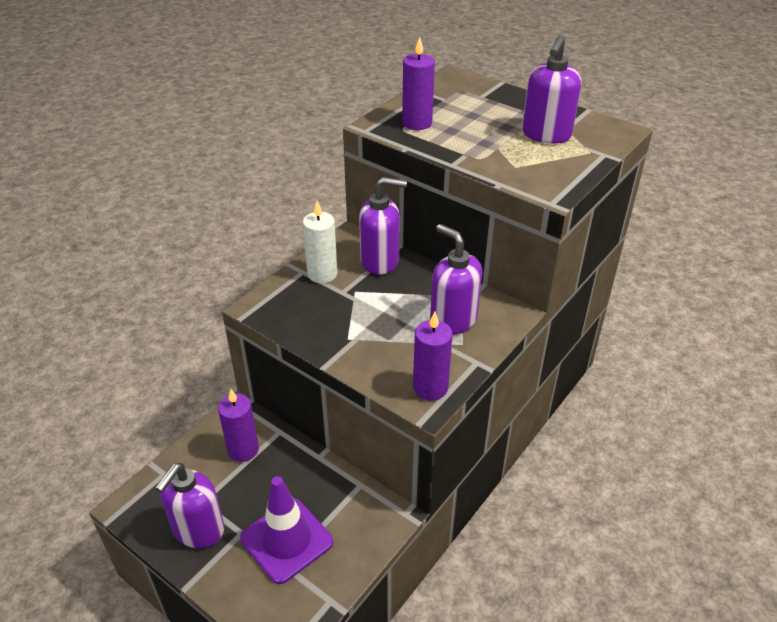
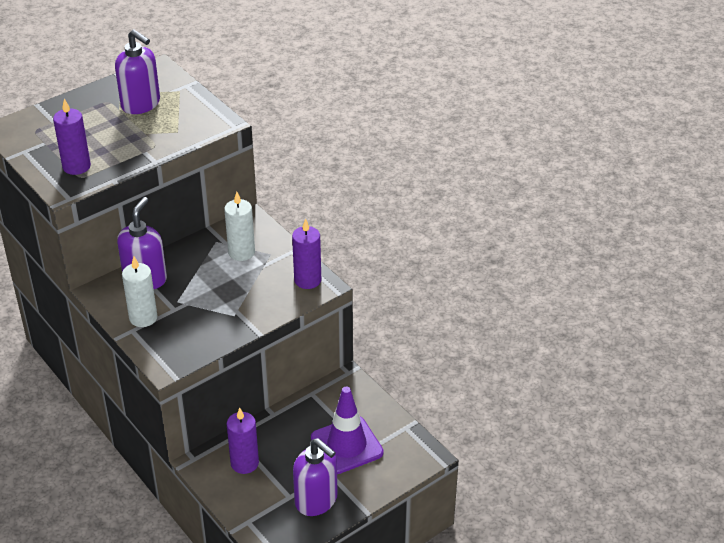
camera: 75 degrees left, 0 degrees up
(453, 320) = (241, 252): purple soap dispenser -> white candle

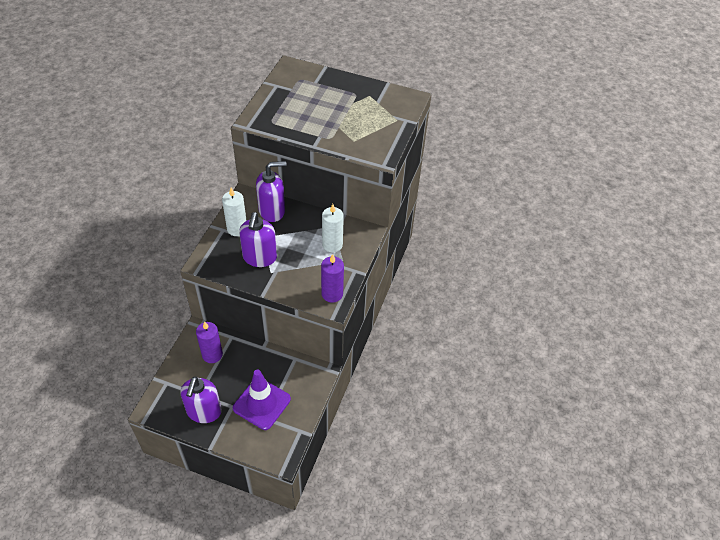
camera: 55 degrees right, 10 degrees up
(76, 166) = (279, 114): purple candle -> none
(141, 104) = (366, 110): purple soap dispenser -> purple soap dispenser (260, 257)

